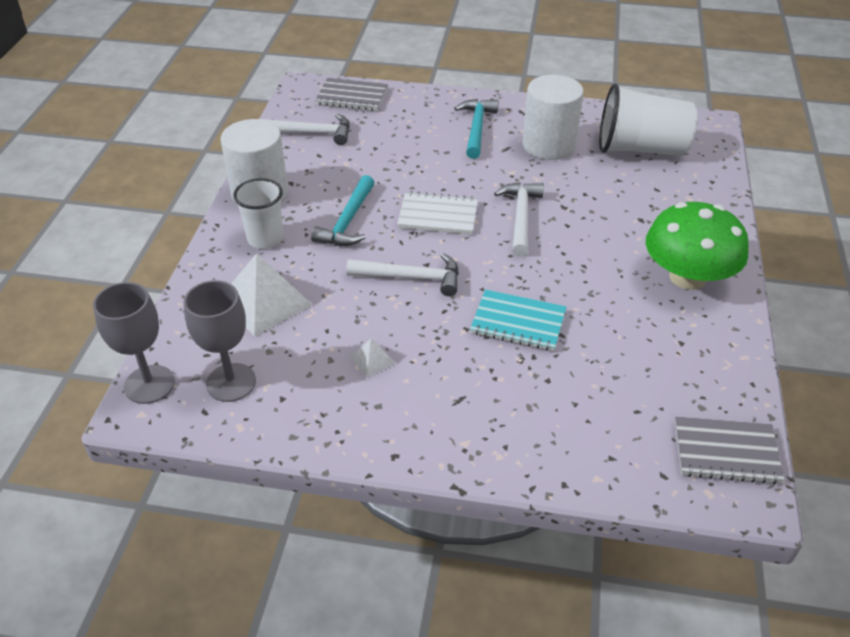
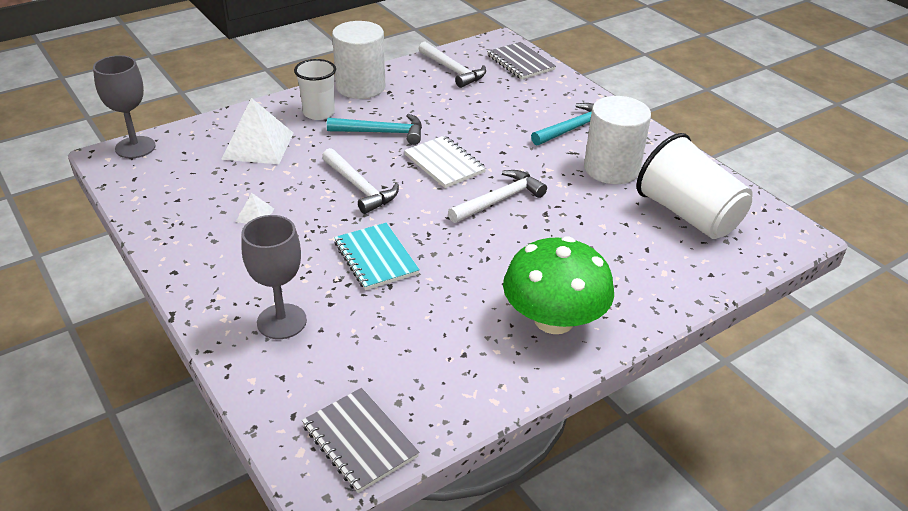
camera: 45 degrees right, 5 degrees down
(231, 382) = (169, 173): grey goblet -> grey goblet (281, 321)
(348, 221) = (382, 132): turquoise hammer -> turquoise hammer turned 150 degrees counterclockwise

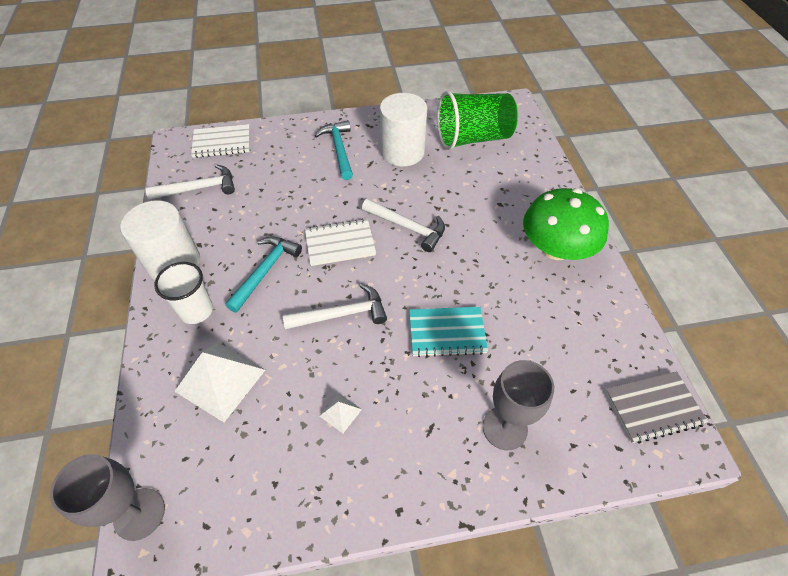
camera: 65 degrees left, 15 degrees up
(499, 200) = (407, 227): white hammer -> white hammer turned 135 degrees clockwise
(520, 63) = (222, 143): grey notebook -> white notebook
(688, 215) = (473, 138): white cup -> green cup

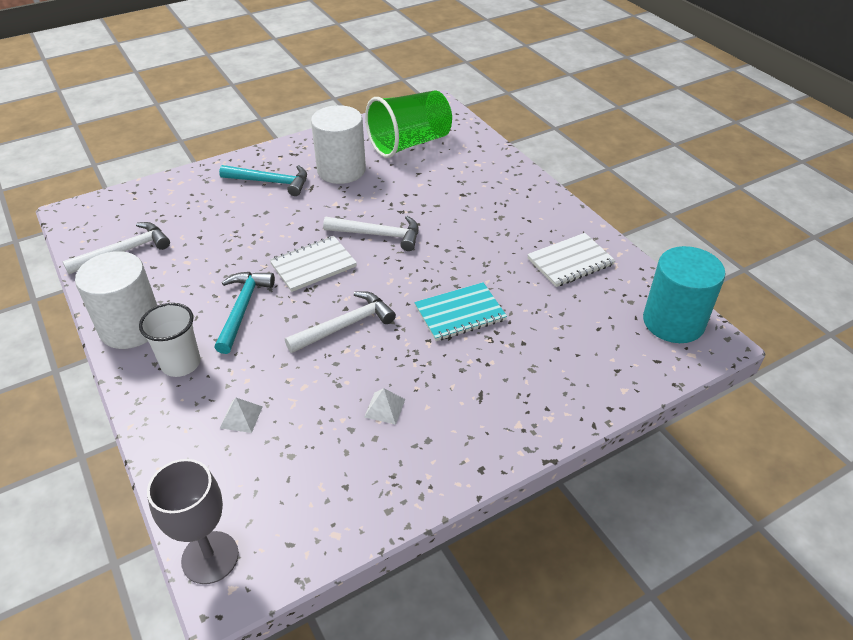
camera: 20 degrees left, 10 degrees down
(220, 380) = (241, 417): white pyramid -> white pyramid, size x0.46
(222, 143) = (130, 203): white notebook -> white notebook (570, 262)
(339, 149) = (270, 182): turquoise hammer -> turquoise hammer turned 135 degrees clockwise
(505, 428) = (550, 374): grey goblet -> none
(556, 248) = (533, 219): green mushroom -> none
(653, 408) = (673, 322): grey notebook -> turquoise cylinder

